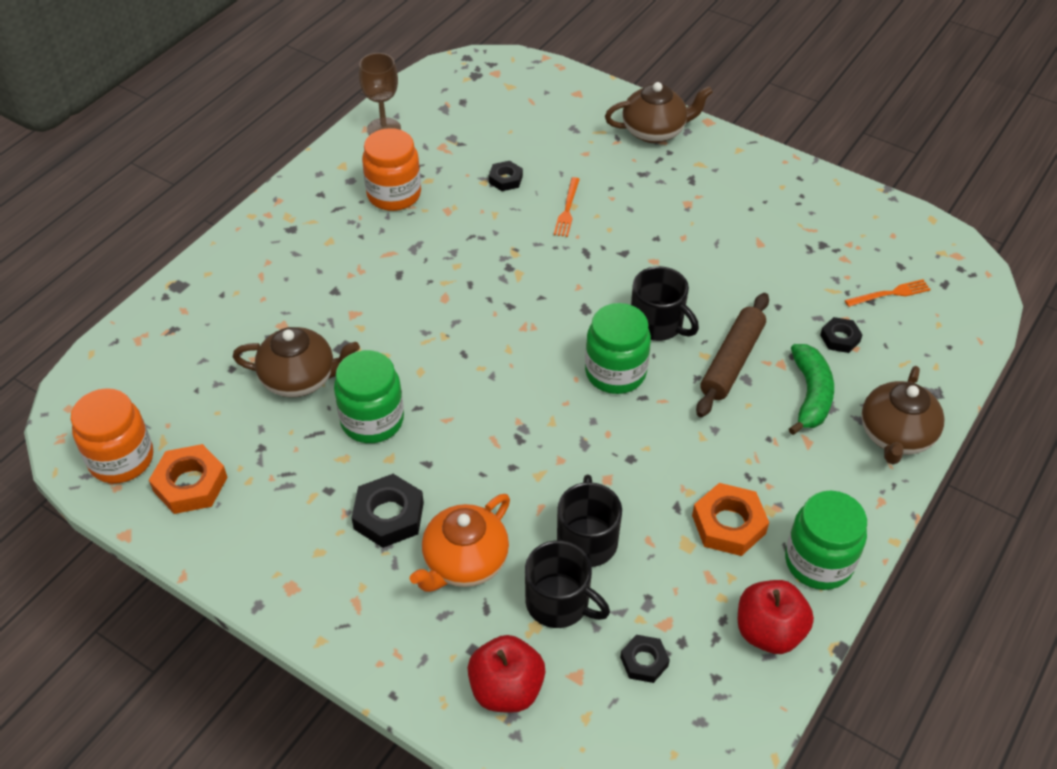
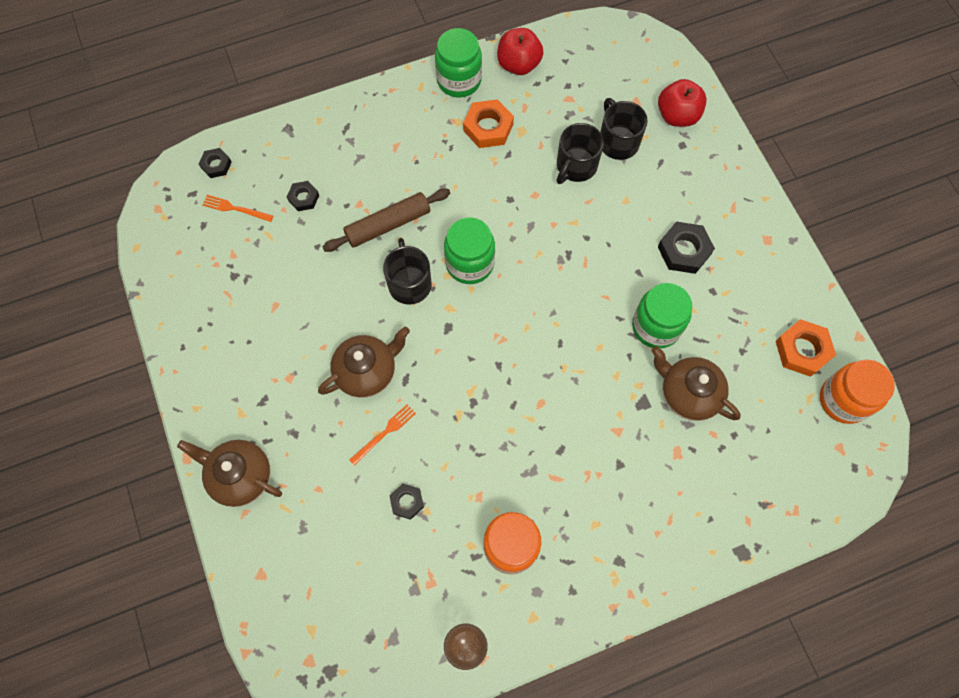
camera: 145 degrees left, 20 degrees up
(464, 562) = (656, 195): orange teapot -> none
(644, 661) = (595, 88): black nut -> black nut (216, 165)
(810, 395) = (363, 172): green banana -> none
(895, 436) = (342, 118): brown teapot -> brown teapot (367, 371)

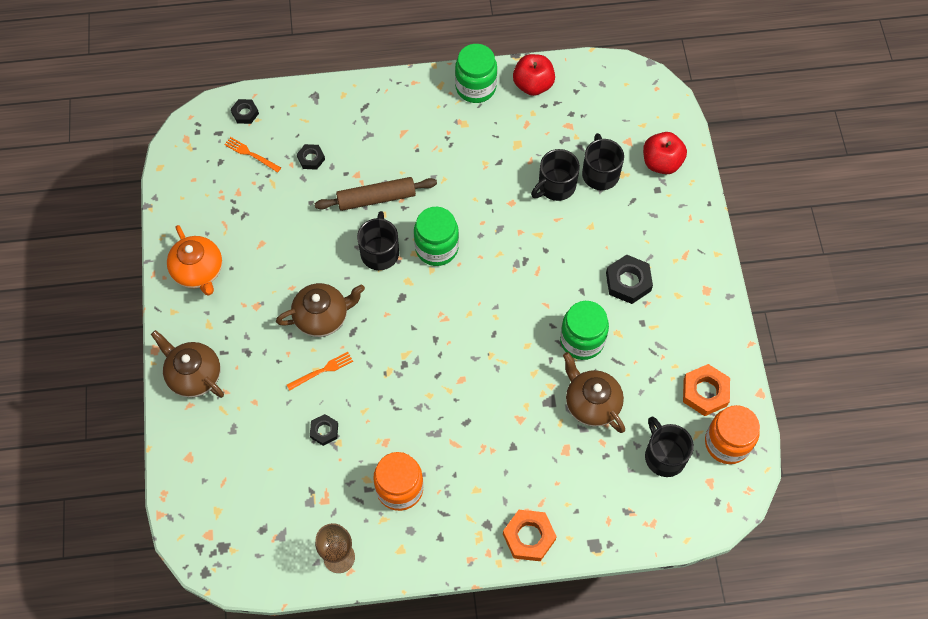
camera: 15 degrees right, 5 degrees down
(213, 354) = (198, 271): none -> orange teapot
(488, 127) = (488, 134): orange nut -> orange nut (529, 537)
(783, 431) = (664, 456): none -> black mug

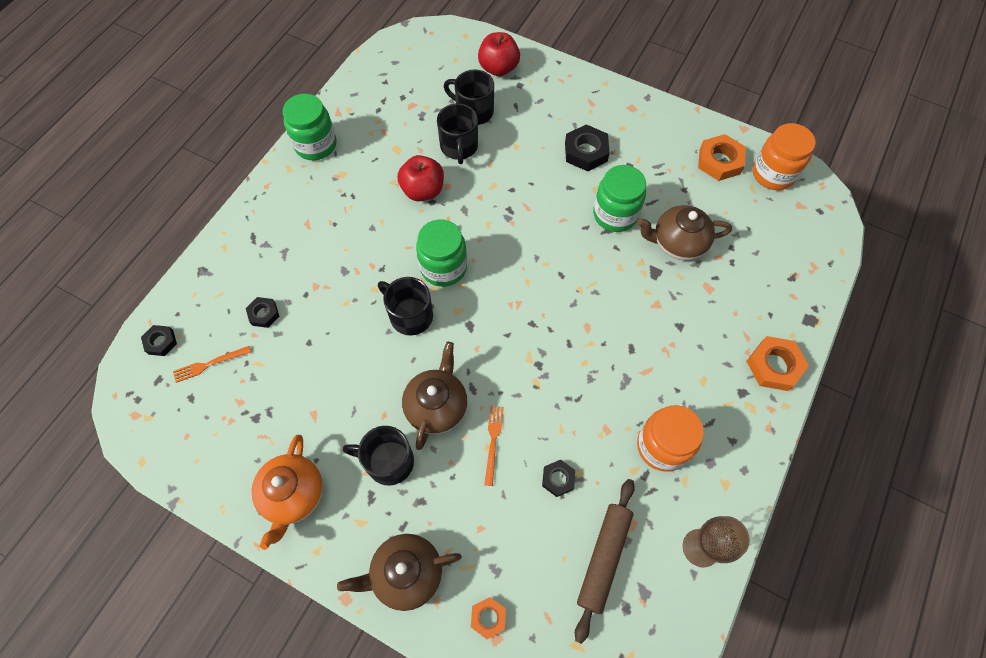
camera: 55 degrees left, 0 degrees up
(198, 271) = (293, 495): orange teapot -> orange teapot turned 90 degrees clockwise
(199, 444) = (488, 618): none -> orange nut
(376, 198) = (353, 285): brown rolling pin -> brown rolling pin (603, 558)
(533, 85) = (352, 105): red apple -> red apple (423, 190)
(664, 456) = (758, 221): black mug -> black mug (388, 461)

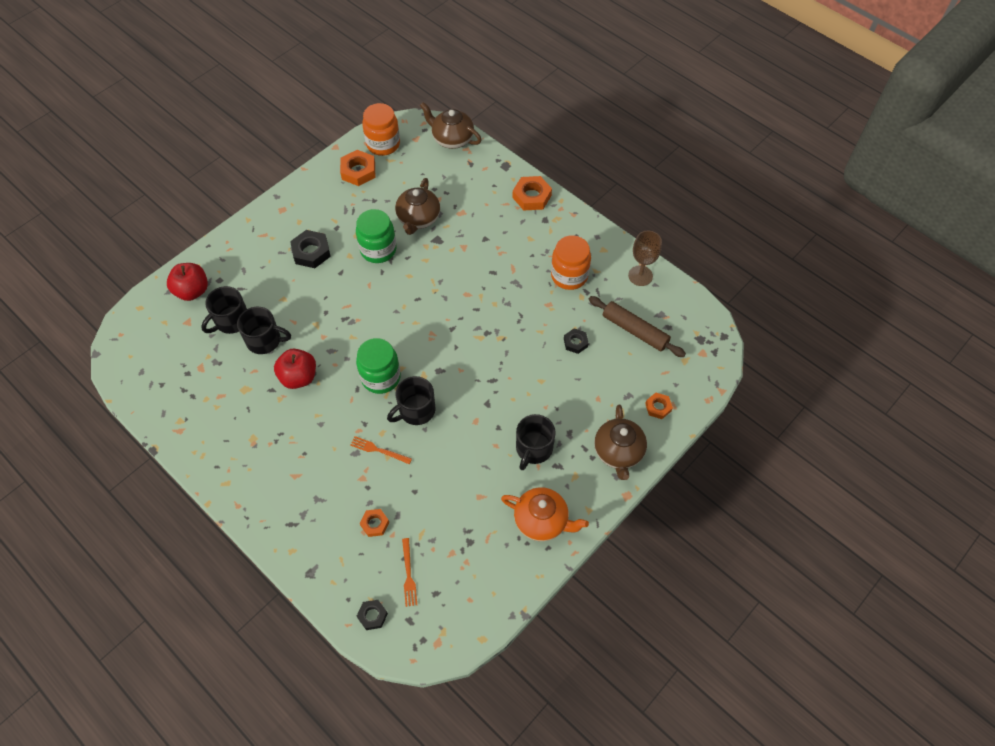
camera: 75 degrees left, 5 degrees down
(264, 314) = (374, 524): black nut -> orange nut
(316, 145) = (209, 455): green jar -> none
(437, 406) = (499, 407): brown teapot -> brown teapot (452, 139)
(493, 441) = (537, 376): orange fork -> orange fork (378, 450)

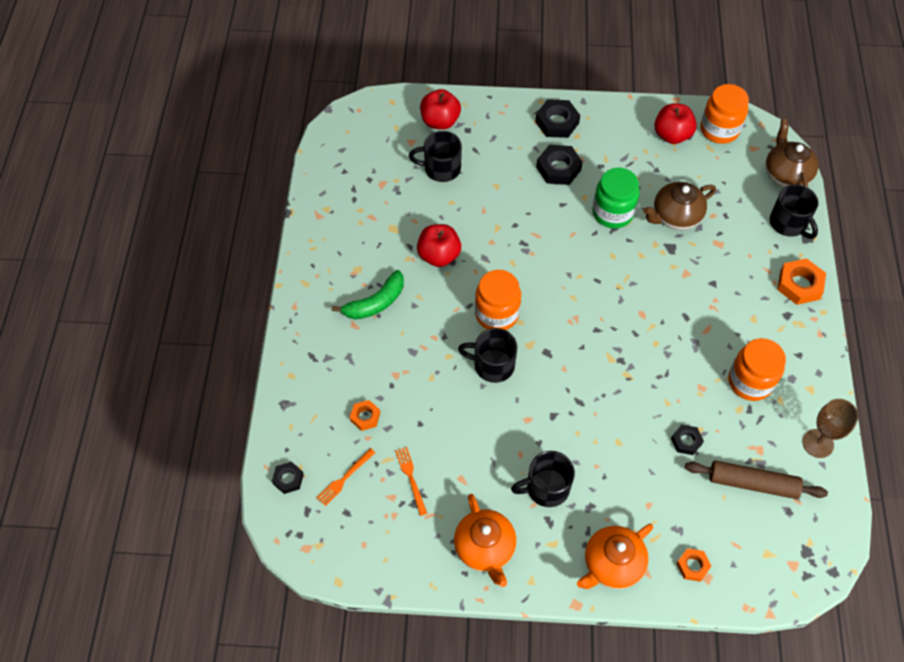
camera: 50 degrees right, 0 degrees up
(265, 340) = (447, 205): black mug -> black mug (788, 223)
(275, 224) = (557, 122): none -> black nut
(292, 447) = (375, 303): none -> green banana
(358, 171) = (672, 135): orange nut -> red apple
(378, 450) = (431, 366): orange fork -> orange fork (411, 478)
(381, 377) = (496, 314): green jar -> orange jar
(618, 452) = (612, 564): brown teapot -> orange teapot
(634, 331) = (752, 483): brown rolling pin -> brown rolling pin turned 75 degrees counterclockwise

